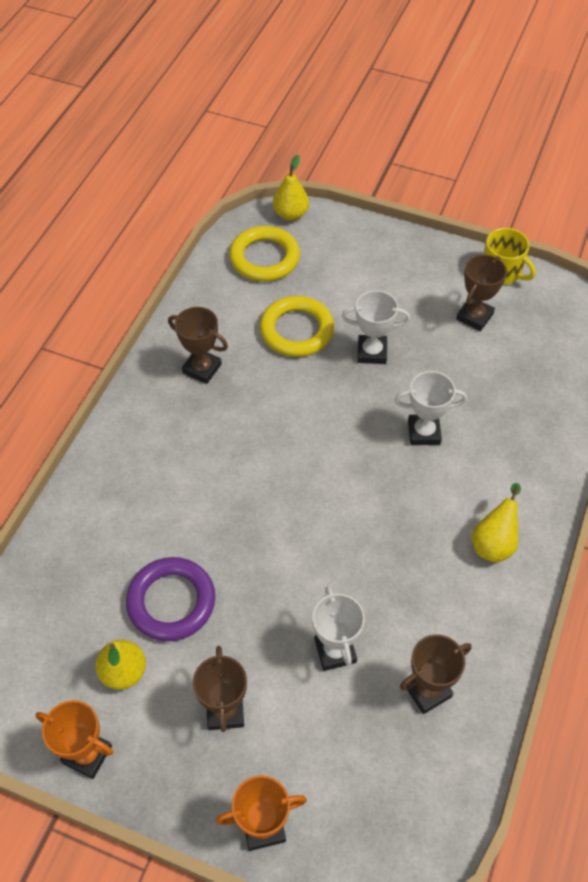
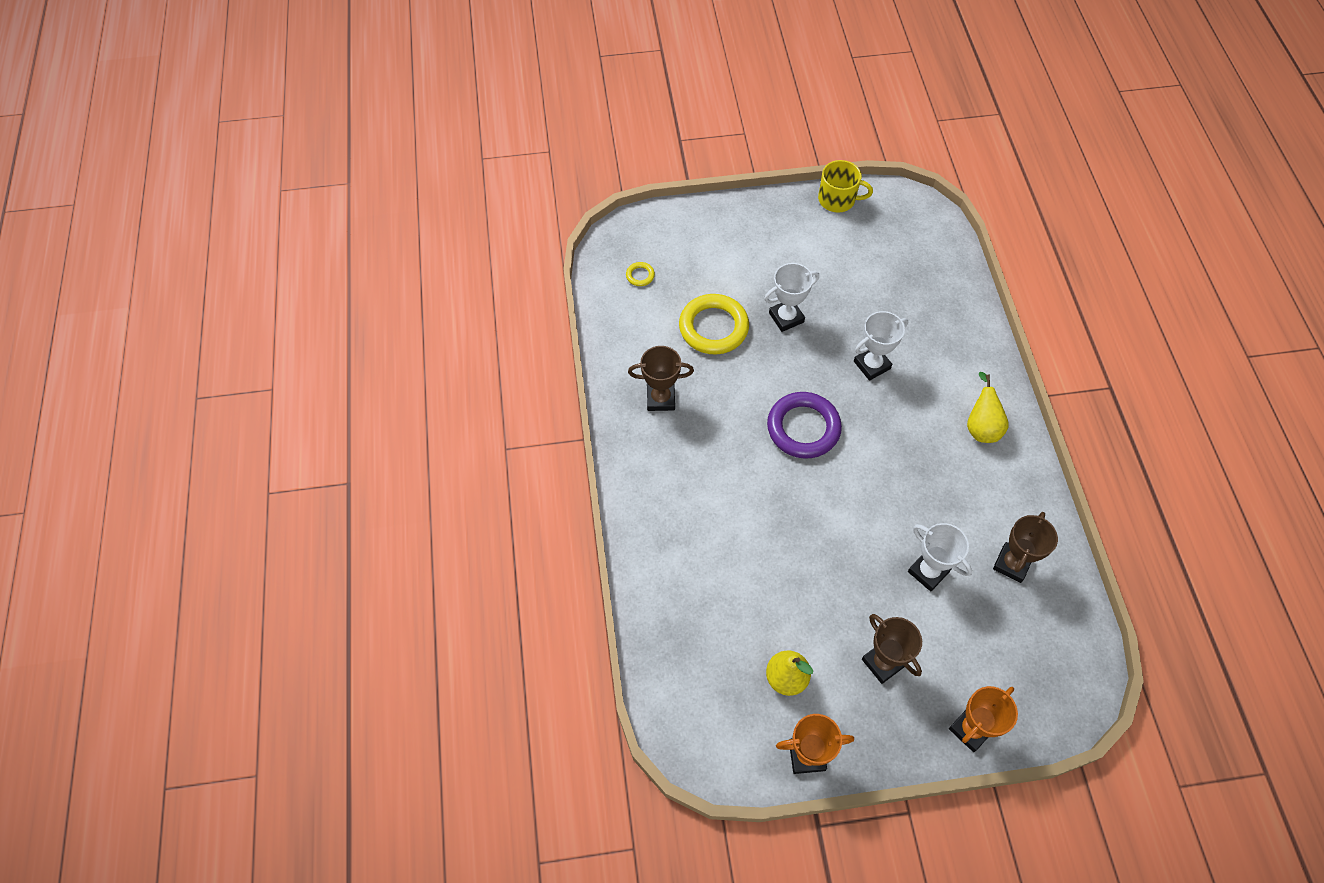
camera: 30 degrees left, 5 degrees up
(171, 602) = (781, 603): purple ring -> purple ring (803, 428)
(264, 258) = (640, 275): yellow ring -> yellow ring, size x0.42
(291, 214) = (633, 225): yellow pear -> none
(474, 317) = (843, 249): brown trophy -> none

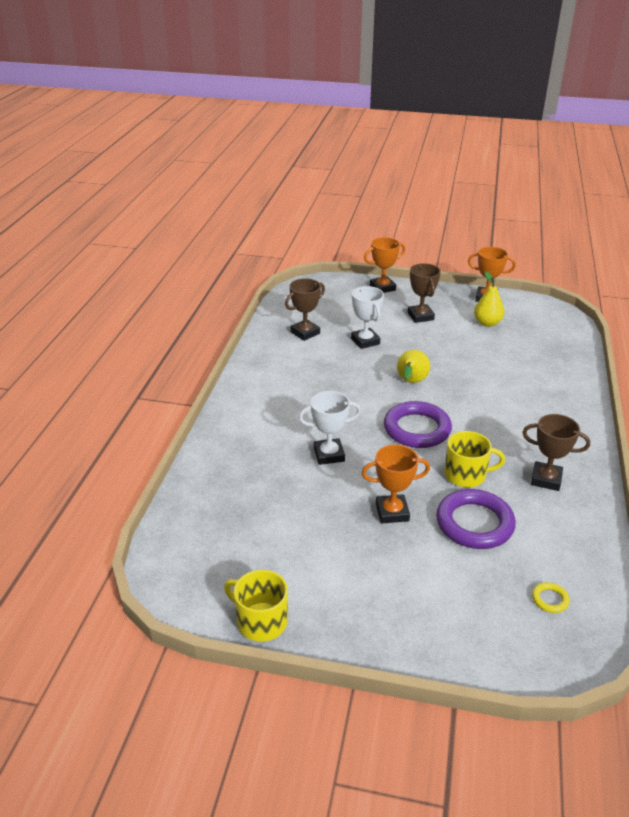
camera: 160 degrees left, 25 degrees down
(713, 327) = (474, 523): yellow ring -> purple ring
(735, 381) = (466, 475): none -> yellow mug
(786, 317) = (392, 512): white trophy -> orange trophy
(981, 426) = (266, 396): yellow pear -> yellow pear (411, 382)

